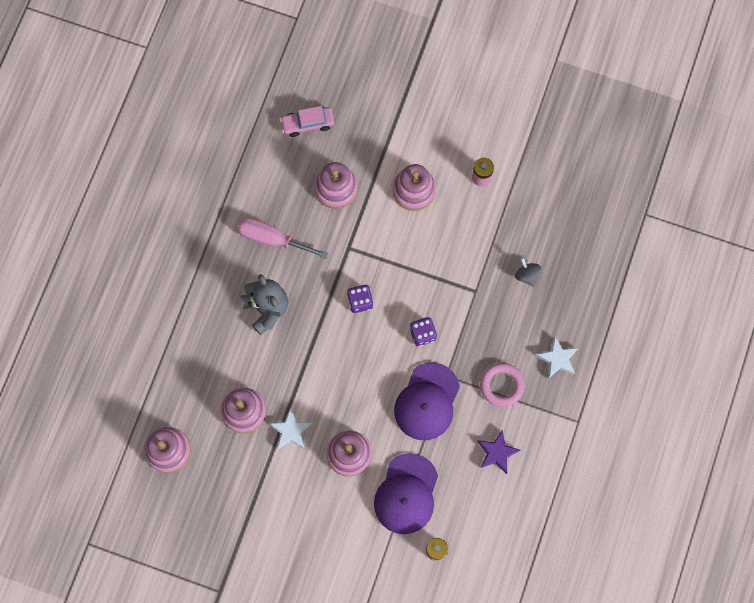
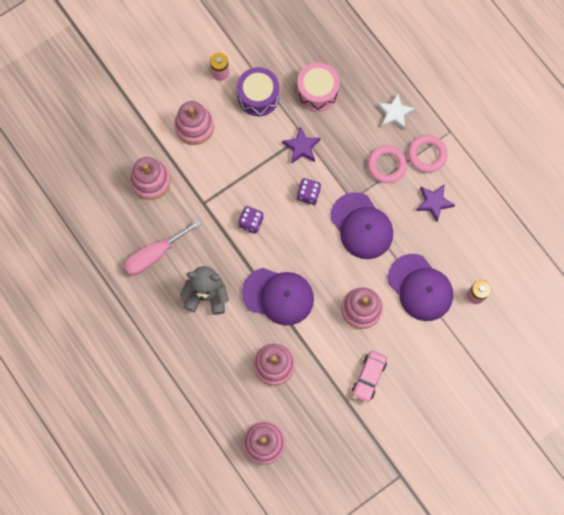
camera: 55 degrees left, 0 degrees up
(291, 431) = (314, 340): white star -> none
(307, 123) = (84, 167): pink car -> pink car (368, 377)
(309, 372) = (278, 296): none -> purple cap
(463, 297) = (301, 147): none -> purple star
(483, 226) = (258, 96): none -> purple drum
(527, 275) = (317, 92): grey spinning top -> pink drum
(539, 415) = (427, 155): none -> pink ring

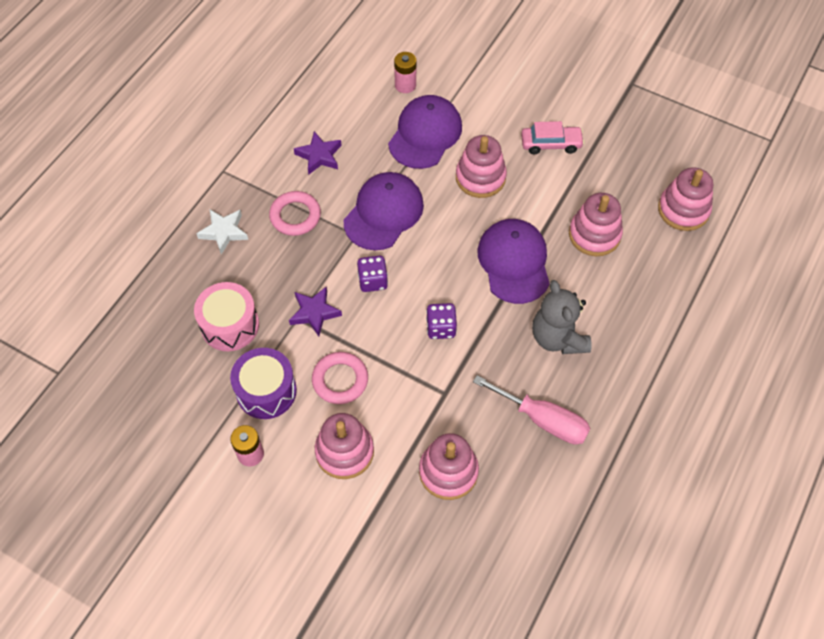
camera: 115 degrees left, 15 degrees down
(427, 155) = (263, 182): pink ring -> pink ring (340, 380)

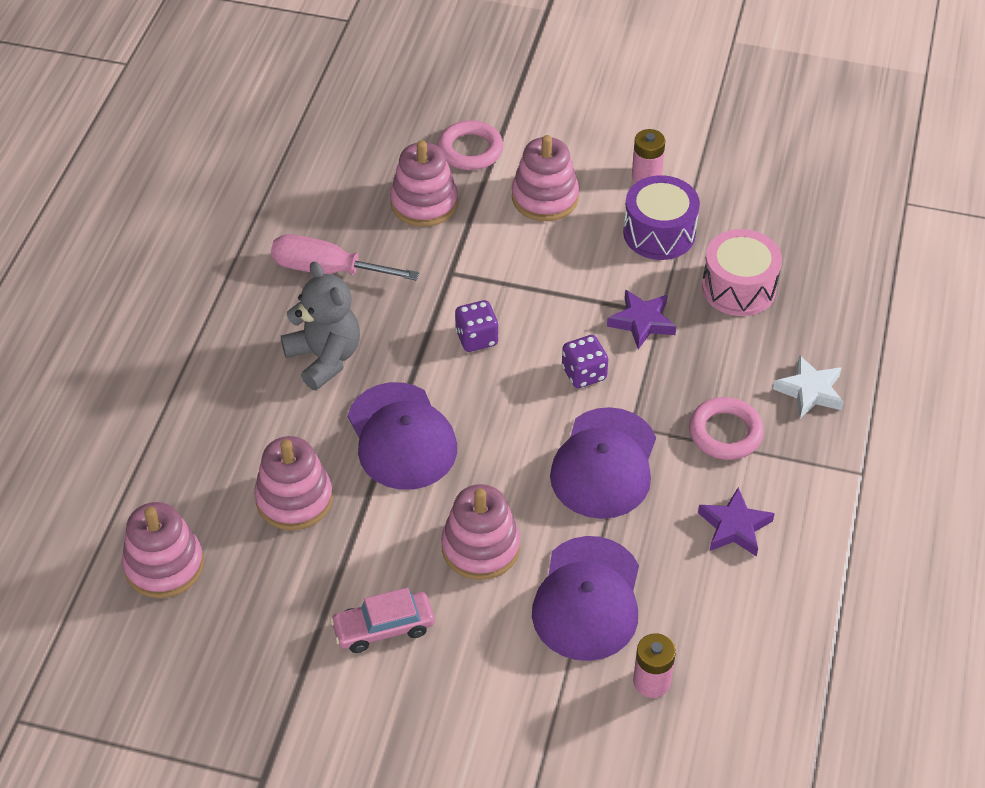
camera: 165 degrees right, 10 degrees down
(340, 380) = (579, 260): pink ring -> pink ring (470, 150)

